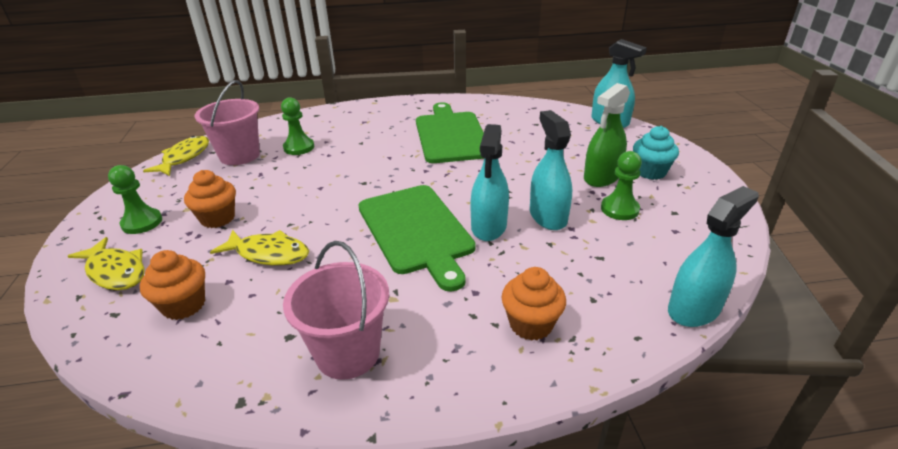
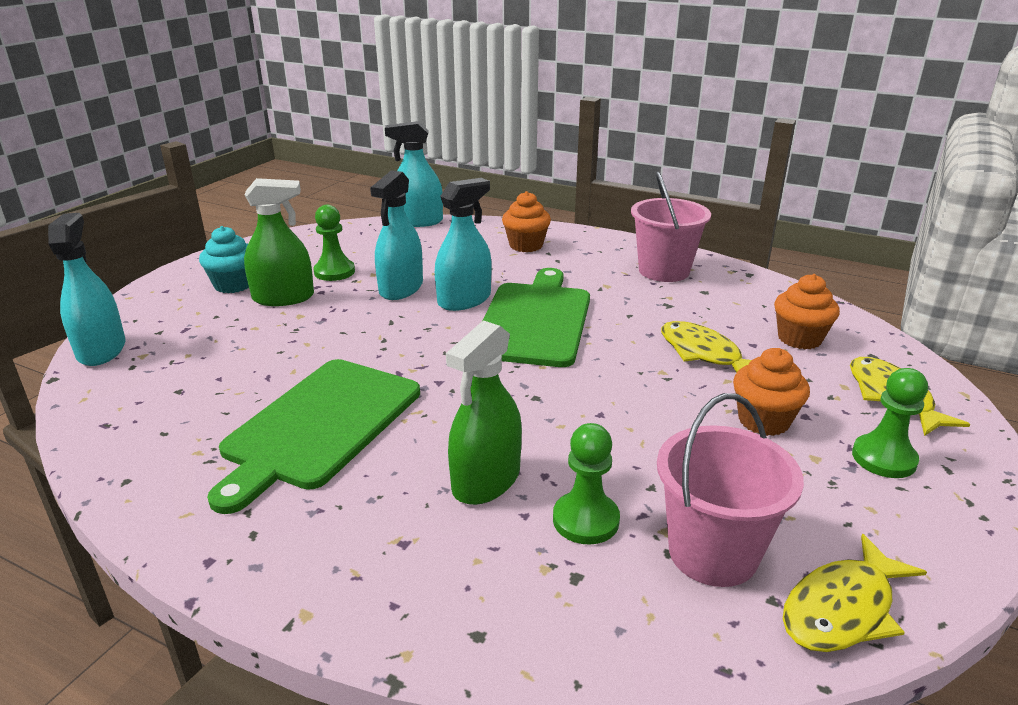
camera: 145 degrees left, 5 degrees down
(352, 144) = (486, 480): none -> green spray bottle

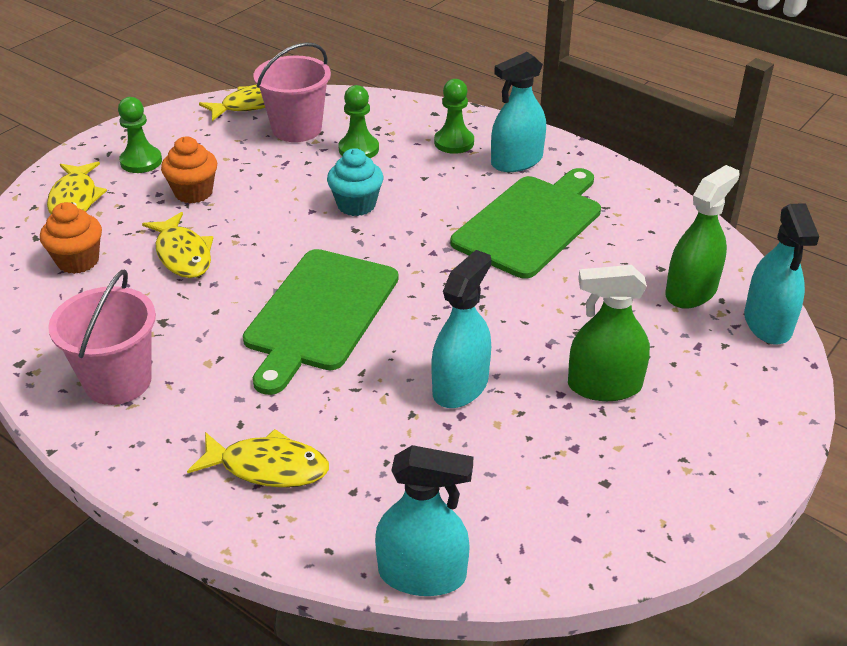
camera: 170 degrees left, 10 degrees up
(233, 285) = (678, 420): turquoise cupcake -> turquoise cupcake (356, 205)
(334, 272) = (549, 434): green pawn -> green pawn (454, 142)
(464, 300) = (387, 356): turquoise spray bottle -> turquoise spray bottle (516, 161)
(486, 480) = (412, 175): green spray bottle -> green spray bottle (691, 292)
(526, 245) = (267, 467): orange cupcake -> yellow fish

